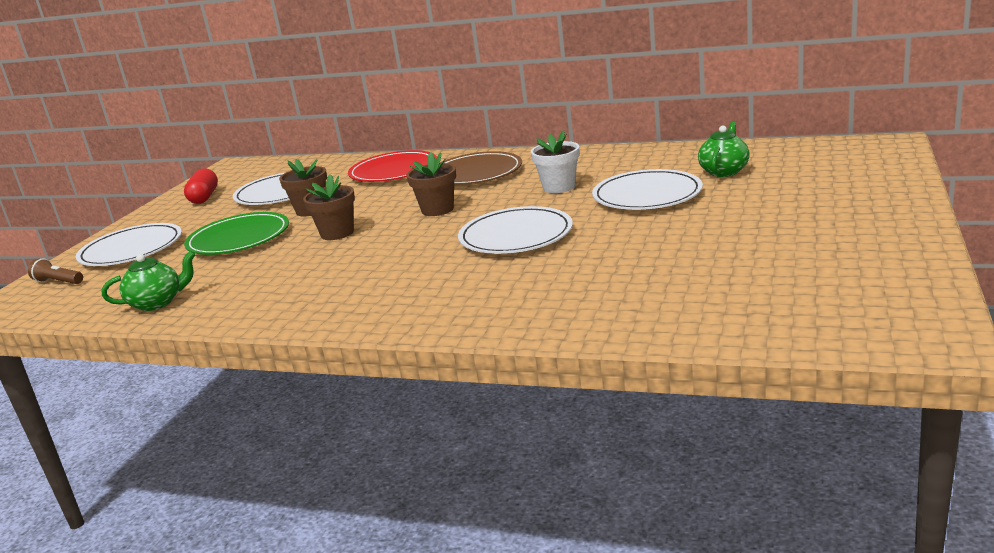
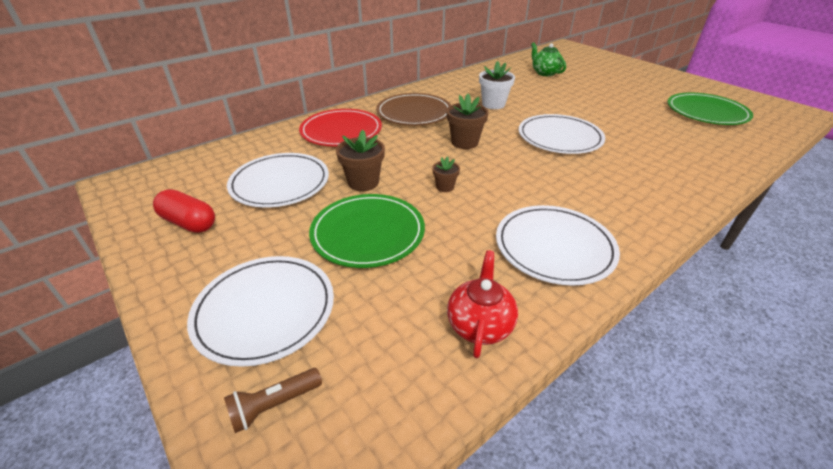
camera: 60 degrees left, 15 degrees up
(157, 303) = (479, 324): green teapot -> red teapot
(337, 233) = (445, 187): brown flower pot -> brown flower pot, size x0.57
(647, 195) = (549, 94): white plate -> white plate (554, 247)
(766, 279) = (706, 112): none -> green plate

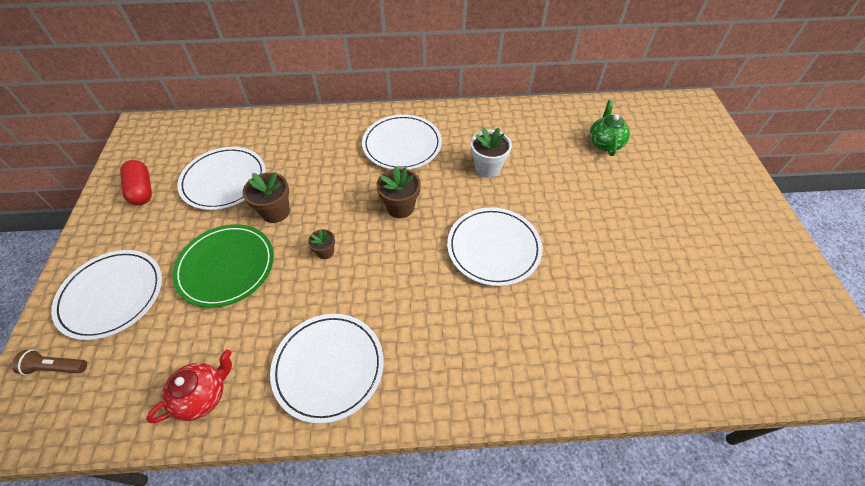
camera: 35 degrees right, 15 degrees up
(341, 131) = (321, 140): red plate -> none
(414, 113) = (402, 145): brown plate -> white plate
(706, 112) = (718, 301): green plate -> none

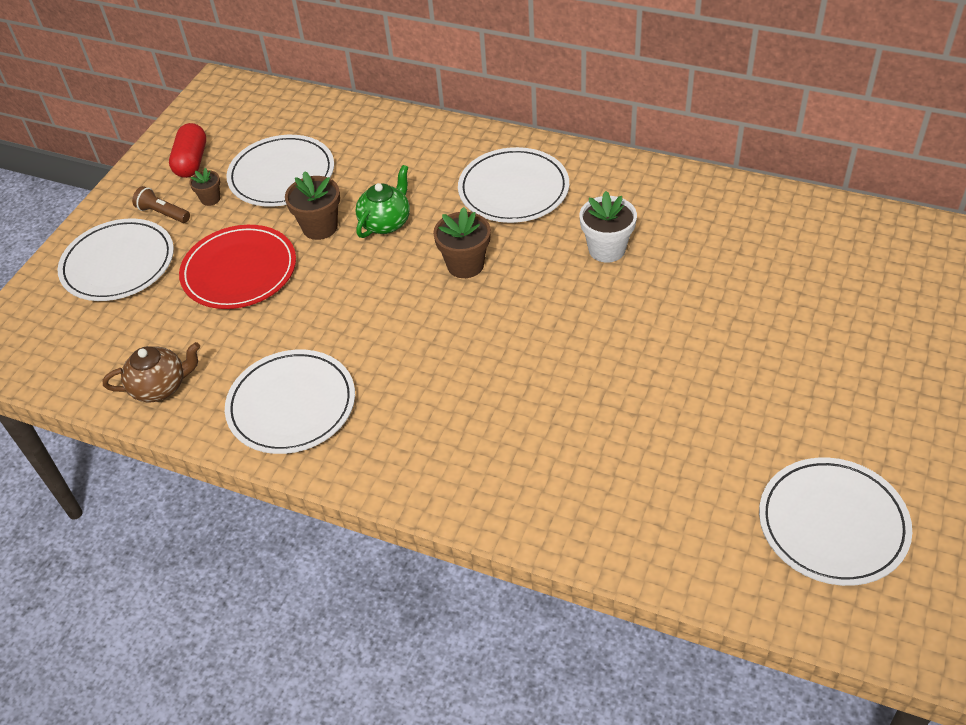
camera: 30 degrees right, 5 degrees down
(56, 367) = (44, 315): brown flashlight -> brown flashlight (163, 213)
(203, 395) = (160, 387): red teapot -> brown teapot
(226, 267) = (239, 271): green plate -> red plate
(325, 252) = (351, 288): brown flower pot -> brown flower pot (210, 199)
(493, 248) = (549, 346): white plate -> white plate (832, 524)
(605, 143) = (798, 263): green teapot -> green teapot (386, 222)

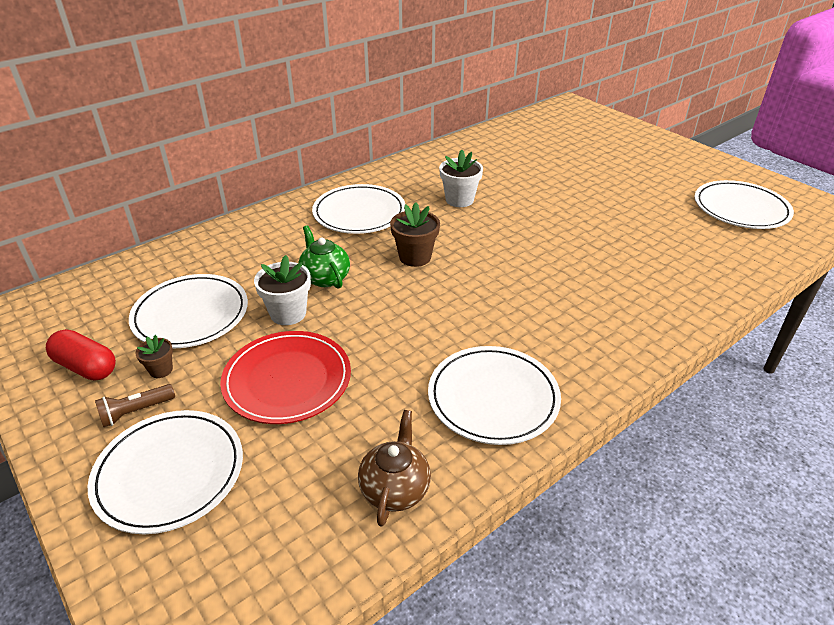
camera: 65 degrees left, 10 degrees down
(320, 227) = (288, 313): brown flower pot -> white flower pot

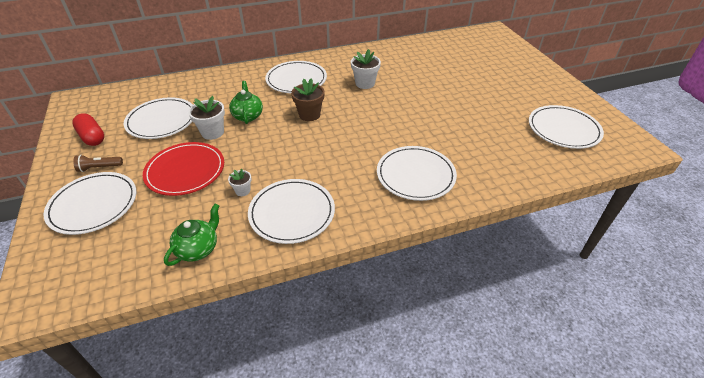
camera: 20 degrees right, 5 degrees up
(161, 370) = (126, 148): brown flower pot -> none
(395, 488) = (198, 248): brown teapot -> green teapot
(398, 386) = (242, 191): none -> white flower pot
(616, 305) = (415, 175): none -> white plate

